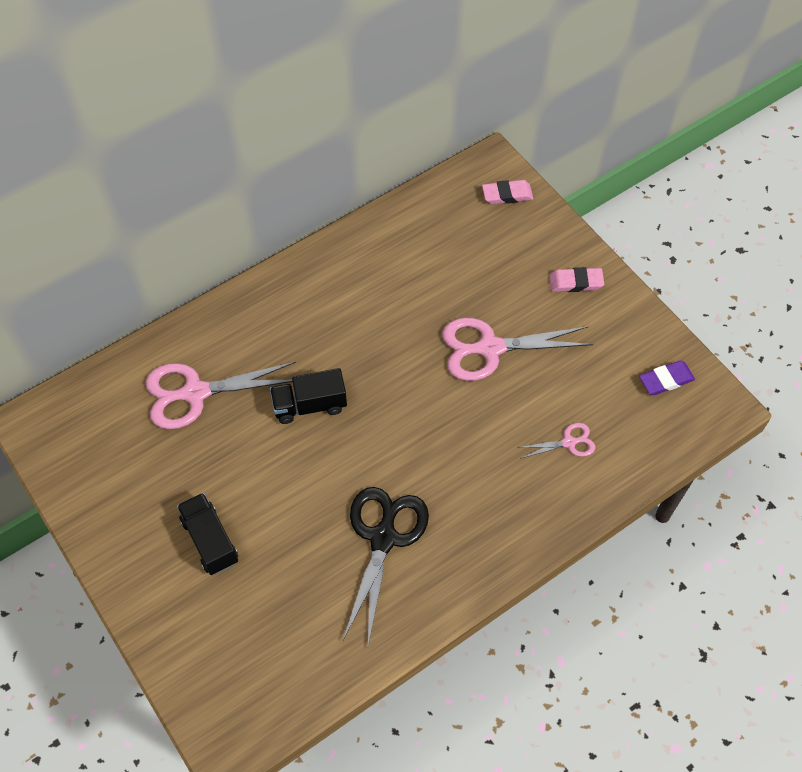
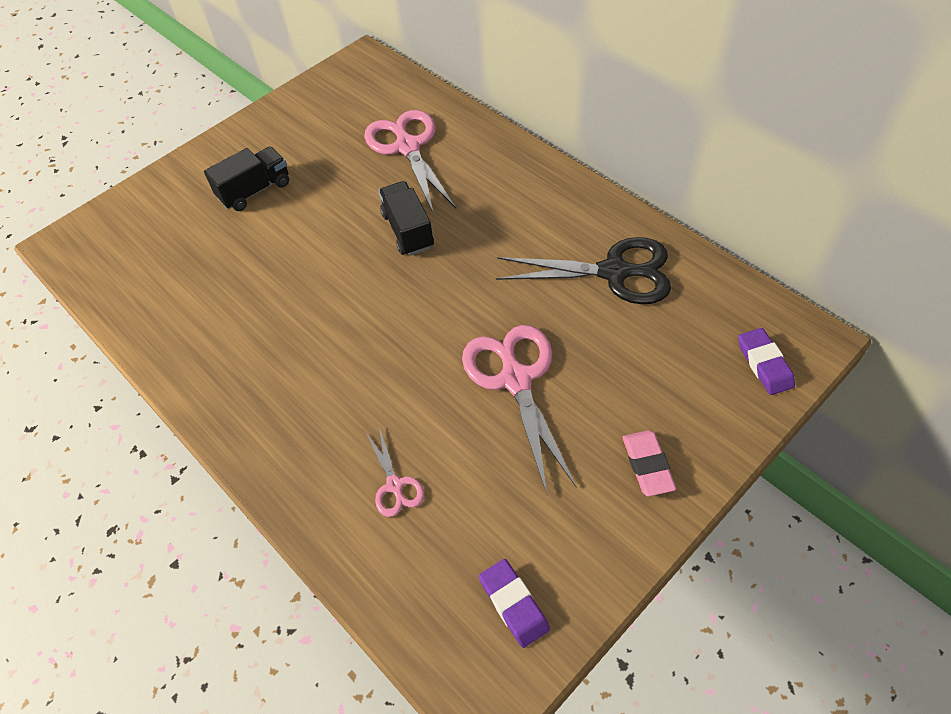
camera: 85 degrees right, 5 degrees down
(383, 538) = (259, 318): black scissors -> black scissors (614, 272)
(507, 195) = (764, 364): pink eraser -> purple eraser

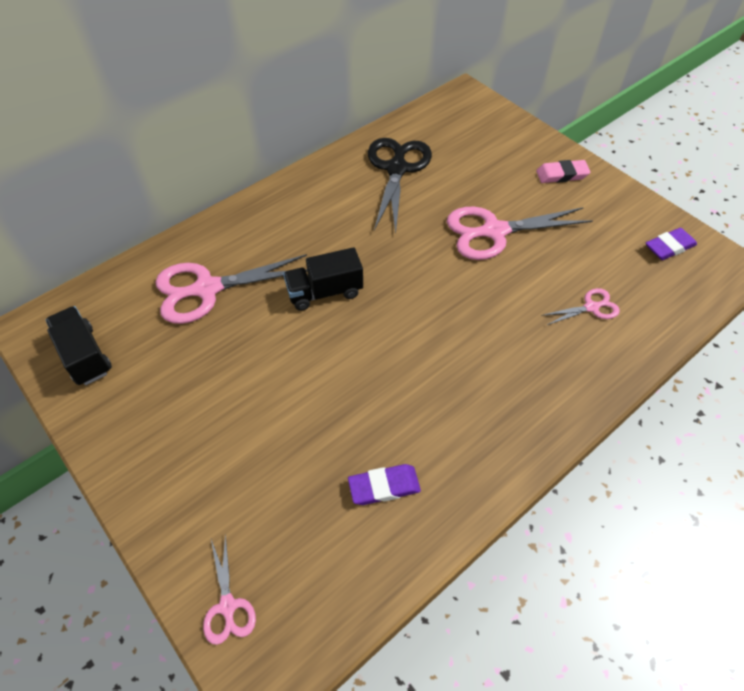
camera: 90 degrees left, 0 degrees up
(113, 217) = (227, 606): none -> pink scissors
(255, 191) = (228, 431): black truck -> black truck (85, 355)
(764, 364) = (483, 114): purple eraser -> purple eraser (384, 486)

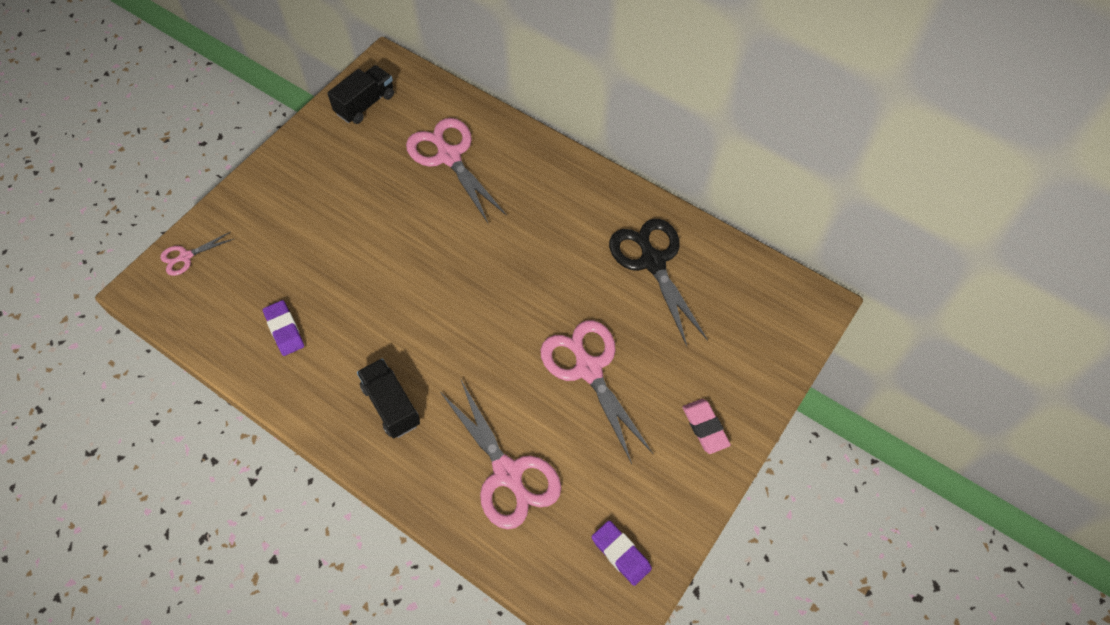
camera: 75 degrees right, 5 degrees up
(325, 292) = (468, 241): black truck -> black truck (391, 405)
(397, 169) = (653, 262): black scissors -> black scissors turned 105 degrees counterclockwise
(591, 307) = (507, 473): pink scissors -> pink scissors, size x2.02

